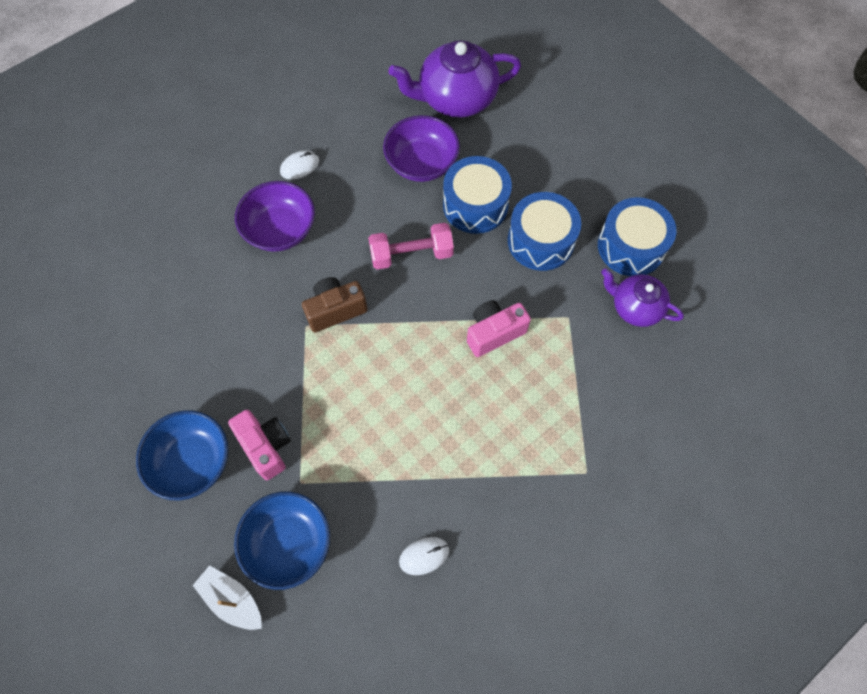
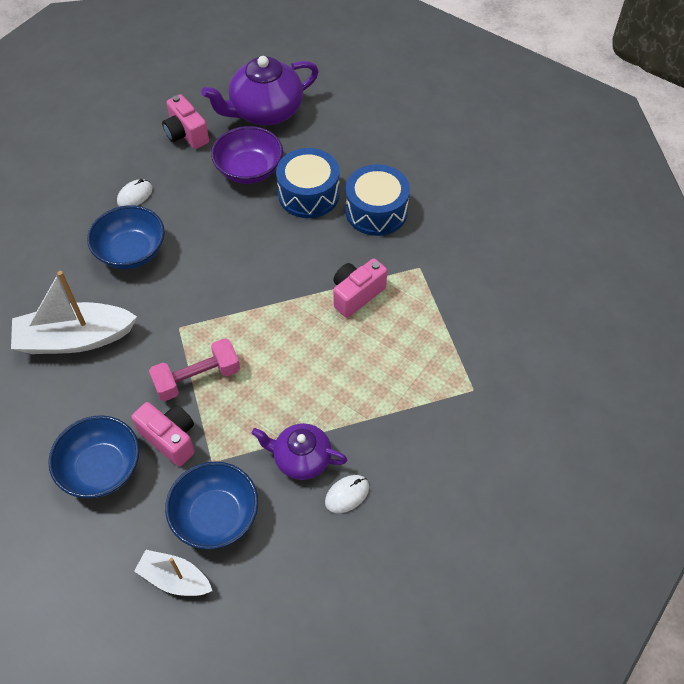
camera: 15 degrees left, 10 degrees down
(202, 313) = (75, 339): none -> white boat
(280, 229) = (131, 252): purple bowl -> blue bowl
(335, 310) = (203, 308): brown camera -> none
(368, 107) = (186, 134): none -> pink camera
(411, 254) = (261, 246): pink dumbbell -> pink dumbbell (197, 378)
(631, 246) = (457, 199): blue drum -> none
(635, 307) = (476, 246): purple teapot -> purple teapot (301, 459)

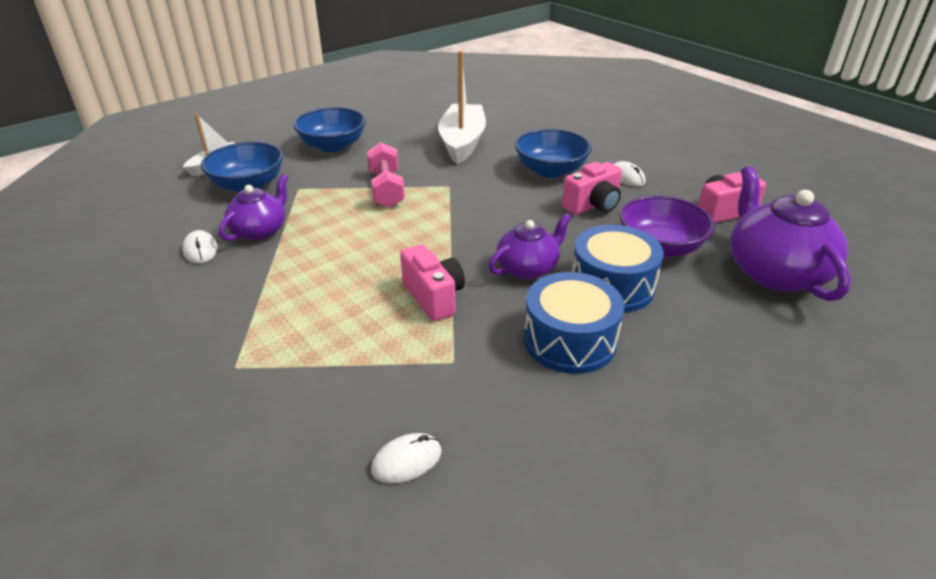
camera: 105 degrees right, 20 degrees down
(170, 438) = (336, 173): pink camera -> pink camera (593, 205)
(301, 244) = (528, 268): none -> purple teapot
(504, 270) = (407, 460): none -> white mouse

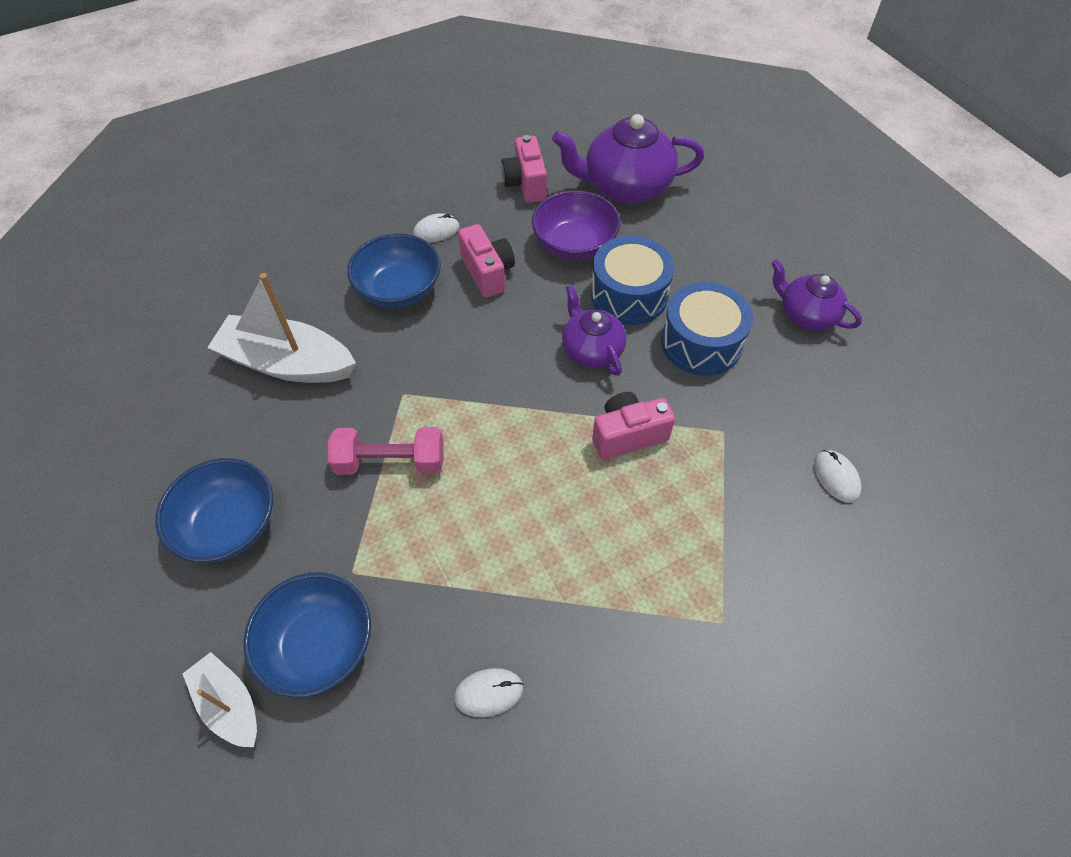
camera: 80 degrees left, 20 degrees up
(260, 230) = (457, 617): purple teapot -> purple teapot (806, 314)

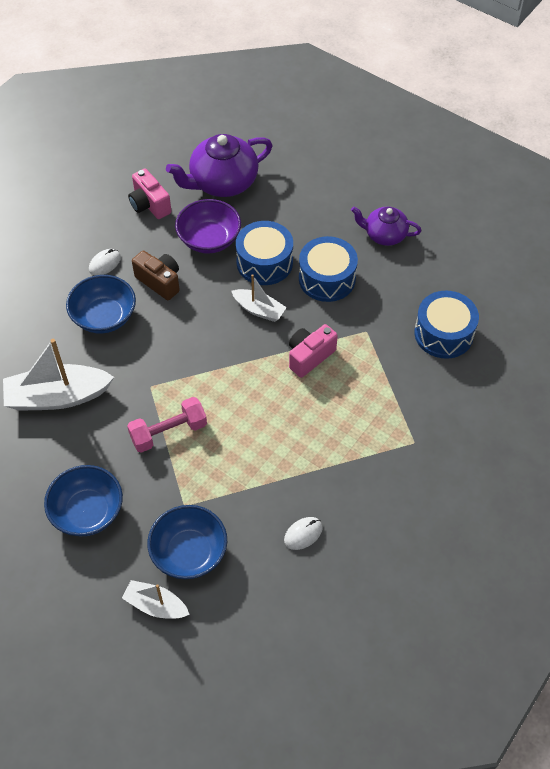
camera: 25 degrees left, 0 degrees up
(488, 273) = (160, 282): pink camera -> brown camera
(591, 350) = (259, 310): purple teapot -> white boat
(836, 477) = (443, 333): white mouse -> blue drum

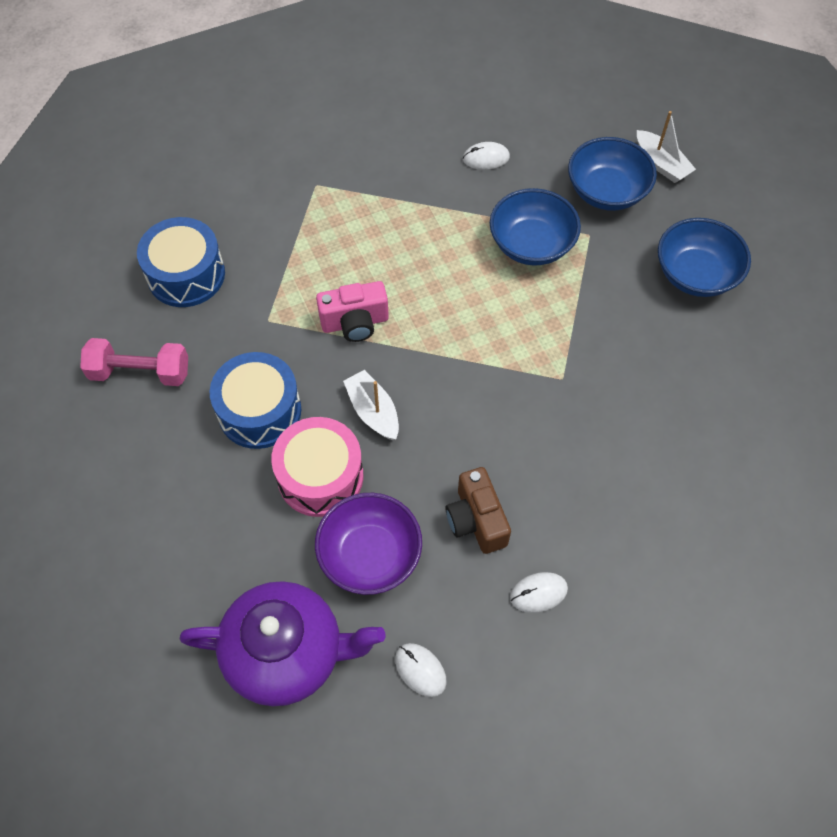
camera: 150 degrees left, 5 degrees up
(57, 396) = (682, 420): white boat -> none
(104, 317) = (577, 504): blue bowl -> blue bowl (531, 244)
(149, 205) = (420, 670): pink camera -> white mouse
(168, 432) = (568, 315): pink dumbbell -> pink dumbbell (140, 372)
(264, 262) = (320, 476): blue drum -> pink drum
(384, 235) = (138, 435): purple teapot -> none

